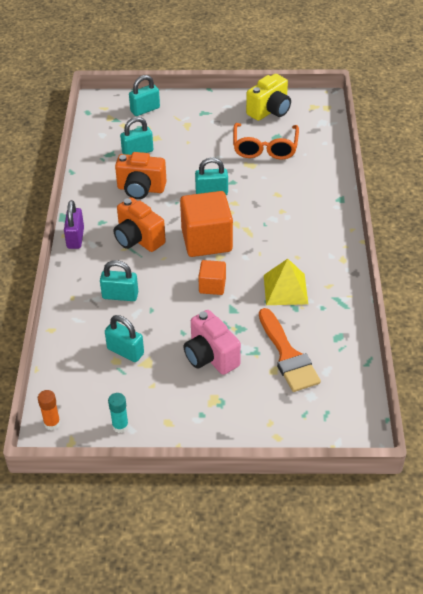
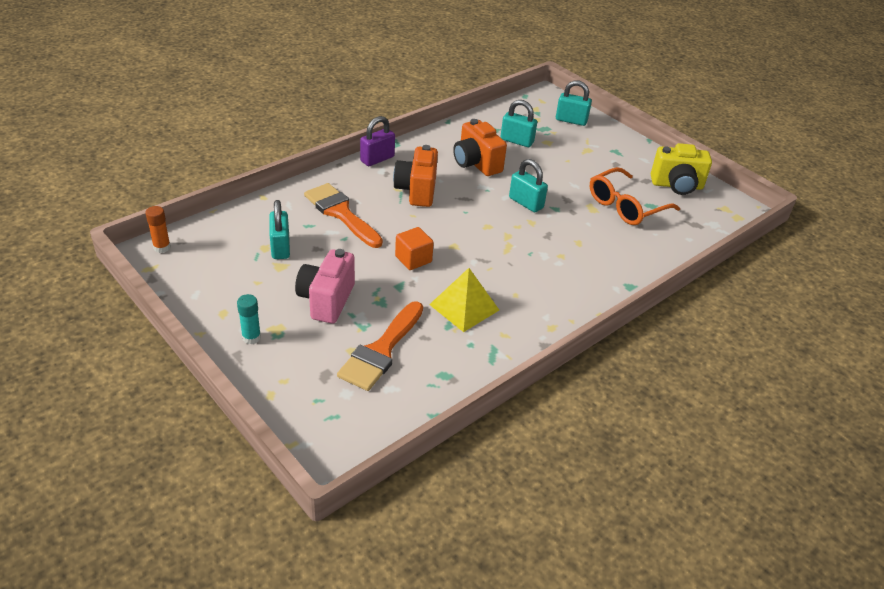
camera: 45 degrees right, 5 degrees down
(120, 295) = (341, 213): turquoise padlock -> orange brush
(120, 426) = (193, 286): turquoise glue stick -> turquoise glue stick (251, 337)
(206, 240) = (464, 228): orange cube -> none

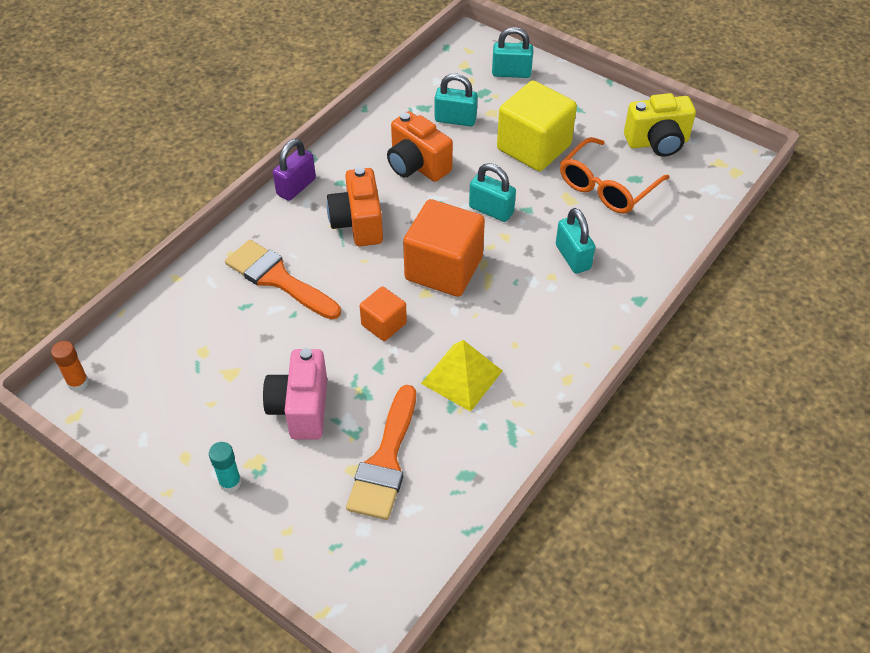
camera: 10 degrees left, 10 degrees up
(280, 247) = (221, 347): turquoise padlock -> turquoise padlock (572, 257)
(474, 233) = (443, 269): none -> orange cube
(574, 170) = (534, 147): none -> yellow cube

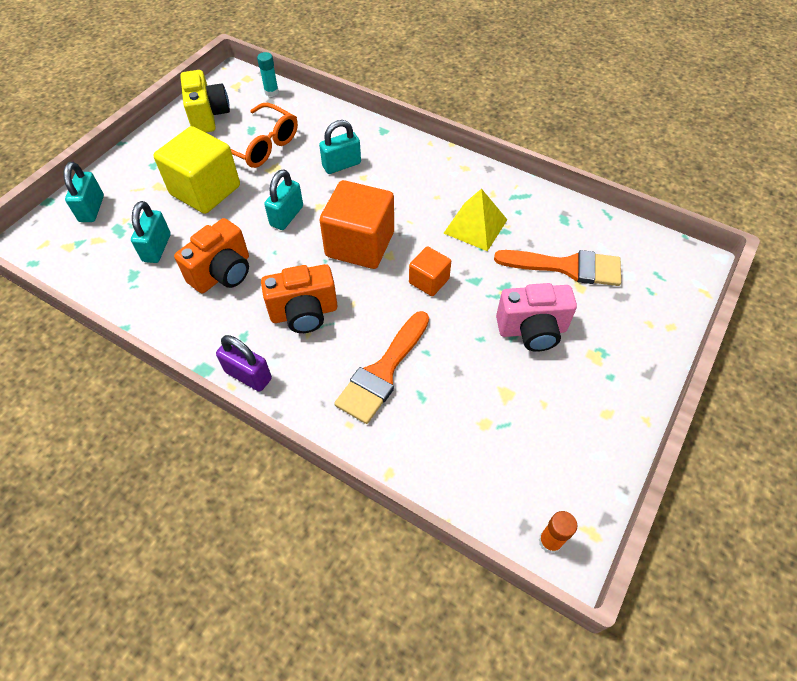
camera: 95 degrees left, 5 degrees up
(230, 482) = (621, 371): turquoise glue stick -> turquoise glue stick (271, 92)

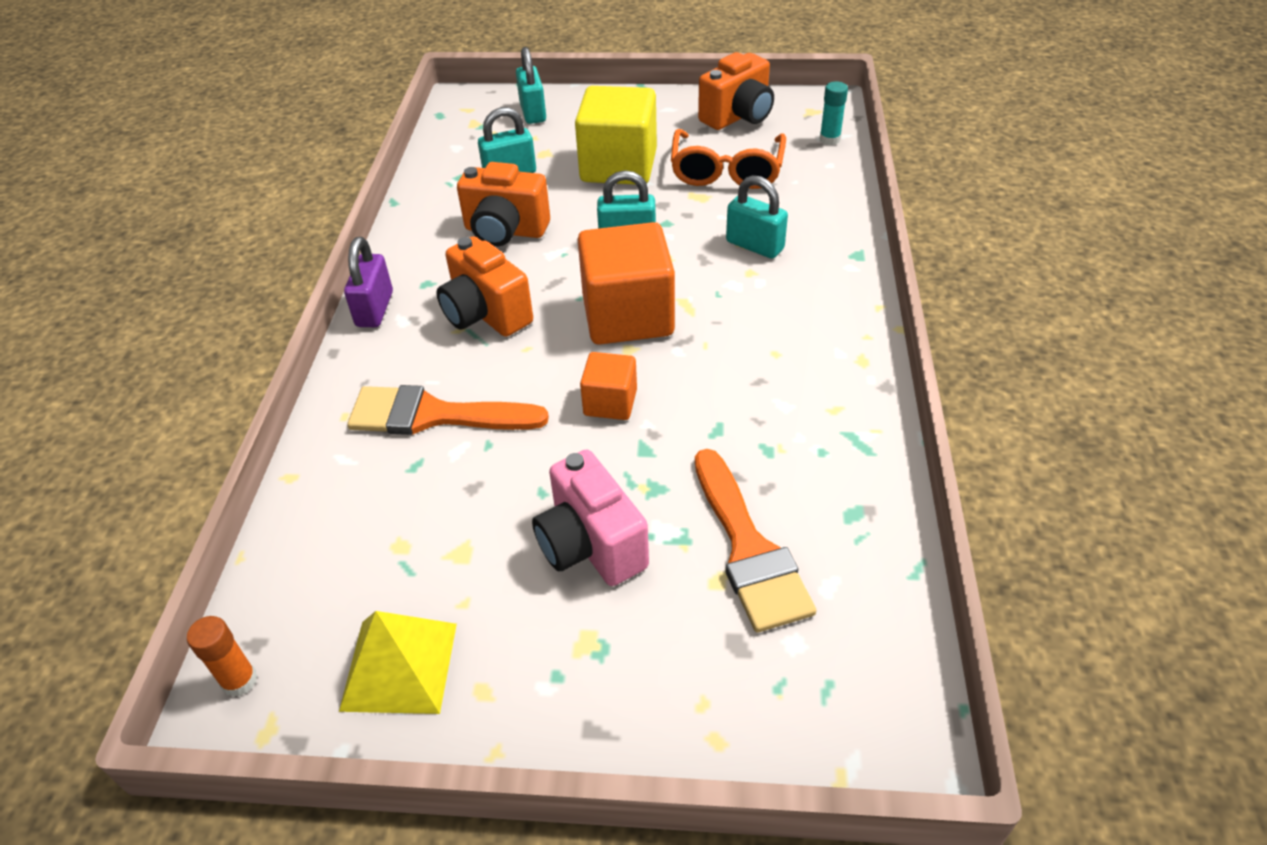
camera: 65 degrees right, 10 degrees down
(92, 209) = (533, 112): turquoise padlock -> turquoise padlock turned 75 degrees counterclockwise
(208, 116) = (738, 117): yellow camera -> orange camera
(475, 226) = (750, 413): yellow pyramid -> yellow pyramid (399, 666)

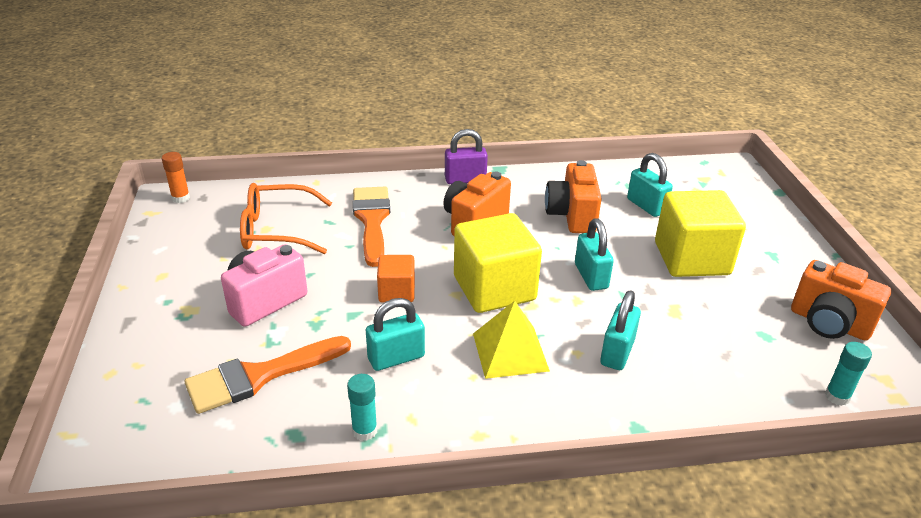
camera: 75 degrees right, 10 degrees down
(399, 666) = (182, 244): yellow pyramid -> yellow pyramid (510, 352)
(533, 112) = (741, 203): turquoise padlock -> turquoise padlock (396, 358)
(628, 316) = (494, 288): orange cube -> yellow cube
(726, 171) = (725, 324): orange glasses -> orange glasses (277, 230)
(851, 449) = (364, 431): none -> turquoise glue stick

